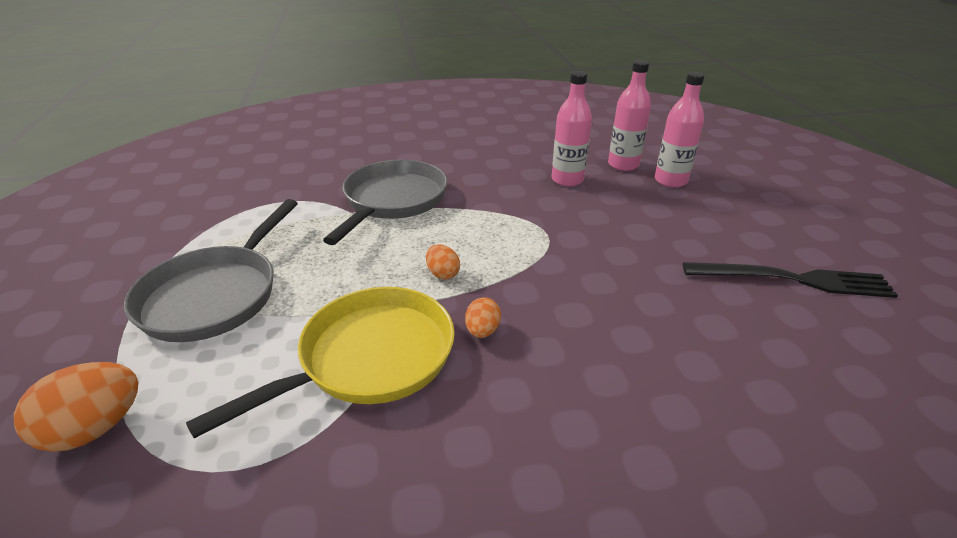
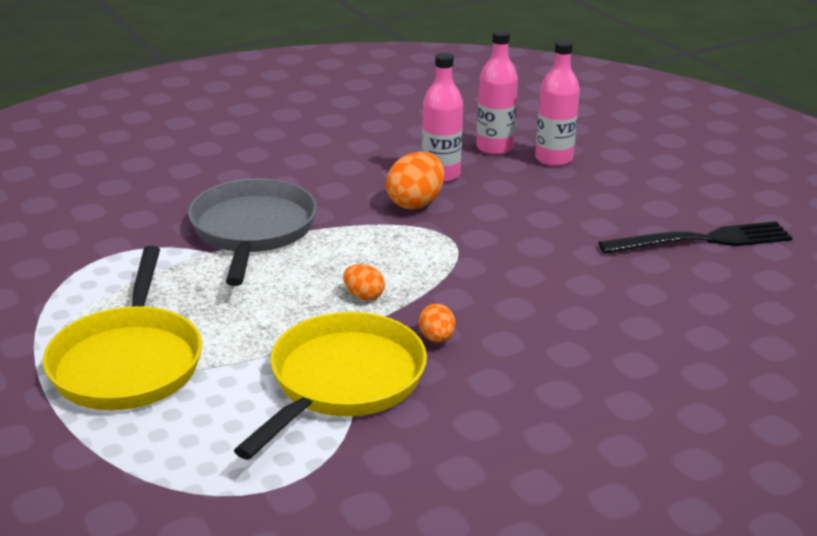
camera: 20 degrees left, 5 degrees down
(95, 429) = (119, 490): orange egg -> orange egg (415, 203)
(216, 295) = (128, 362): grey pan -> yellow pan

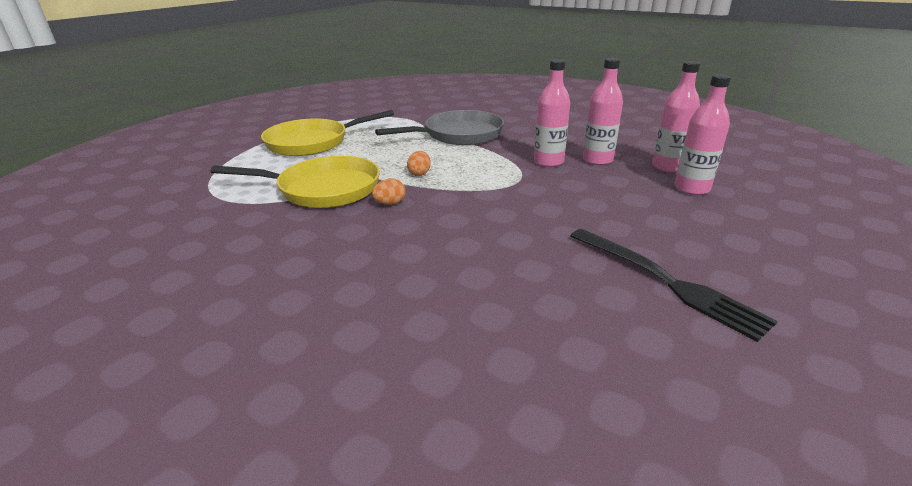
camera: 65 degrees right, 0 degrees up
(415, 203) = (548, 162): orange egg -> pink bottle

